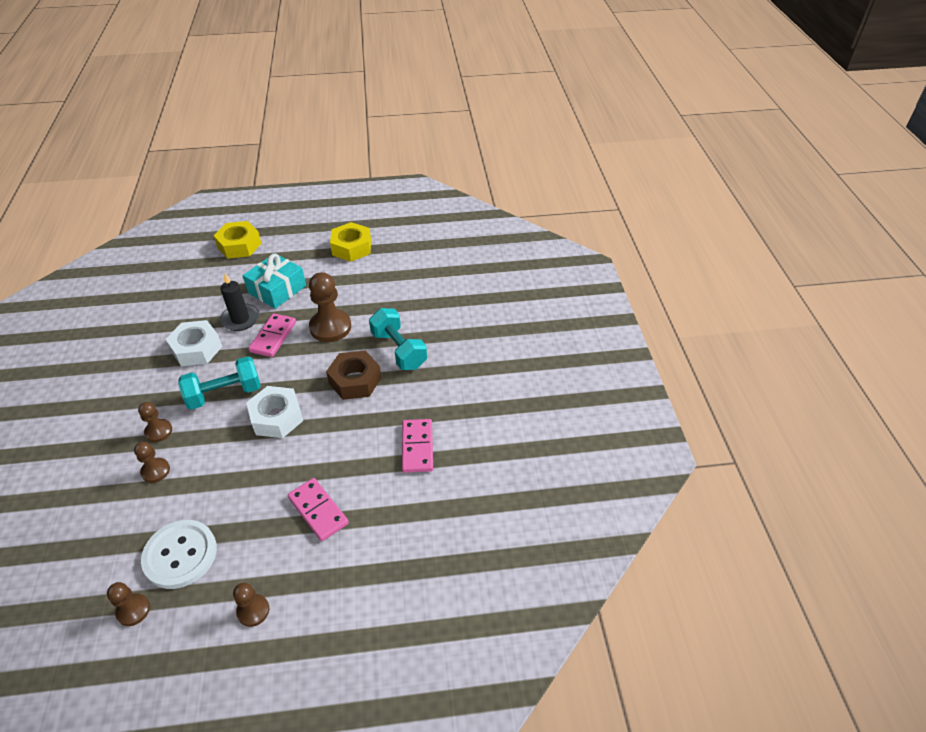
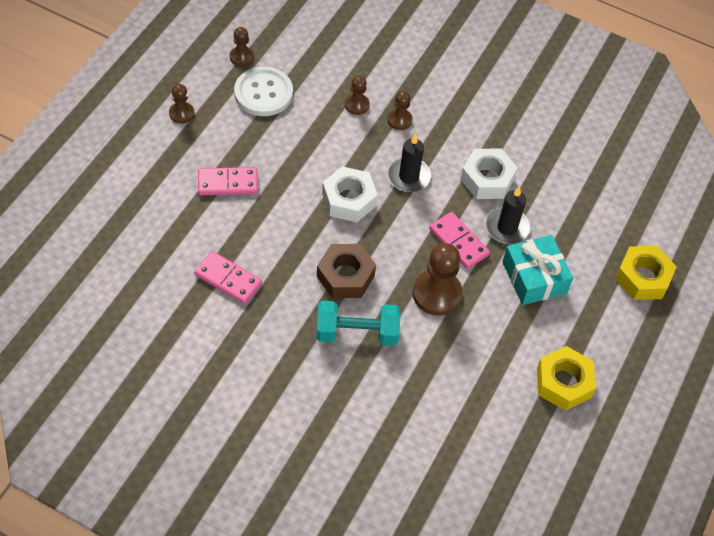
camera: 120 degrees right, 10 degrees up
(224, 394) = (408, 176): turquoise dumbbell -> black candle

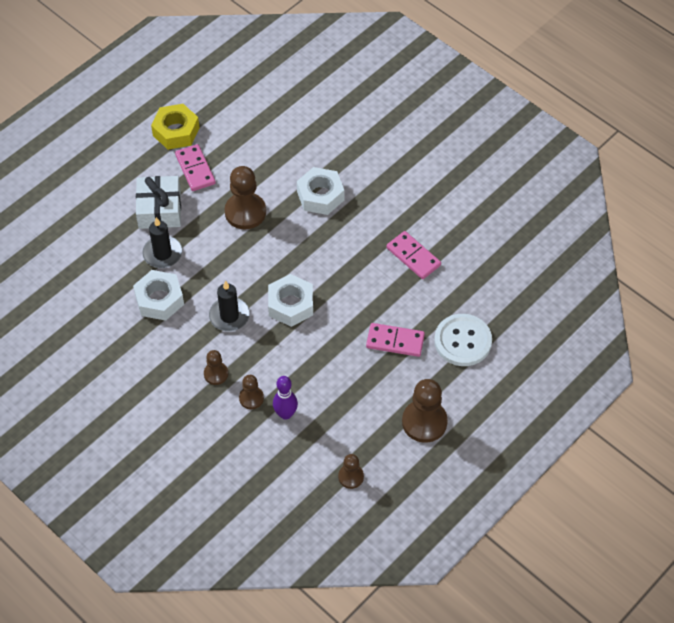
camera: 160 degrees left, 0 degrees up
(181, 113) = (424, 422): brown pawn -> brown pawn, size x1.81
(263, 93) = (339, 429): white button -> white button (463, 341)
(319, 97) = (285, 414): none -> purple bowling pin
(345, 276) = (315, 240): brown nut -> none
(357, 333) = (320, 196): turquoise dumbbell -> white nut
(459, 242) = (209, 250): pink domino -> pink domino (195, 169)
(534, 277) = (160, 209): turquoise gift -> white gift
(642, 278) = (70, 192): yellow nut -> none

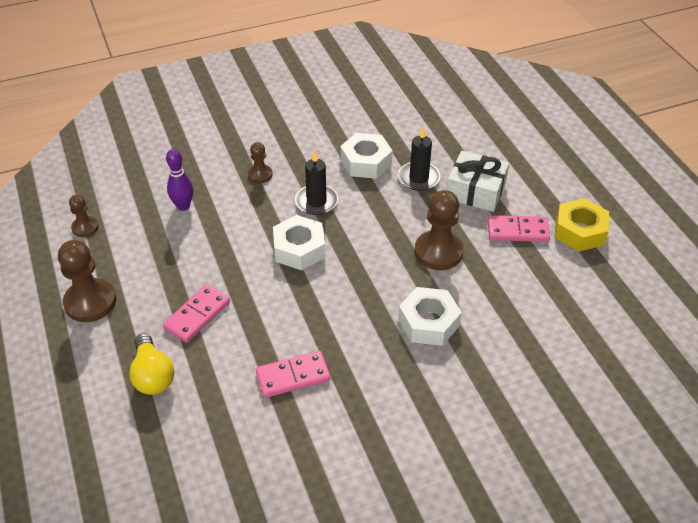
camera: 115 degrees right, 10 degrees down
(251, 398) = (217, 189): brown pawn -> none
(463, 341) = (153, 375): white button -> yellow light bulb

